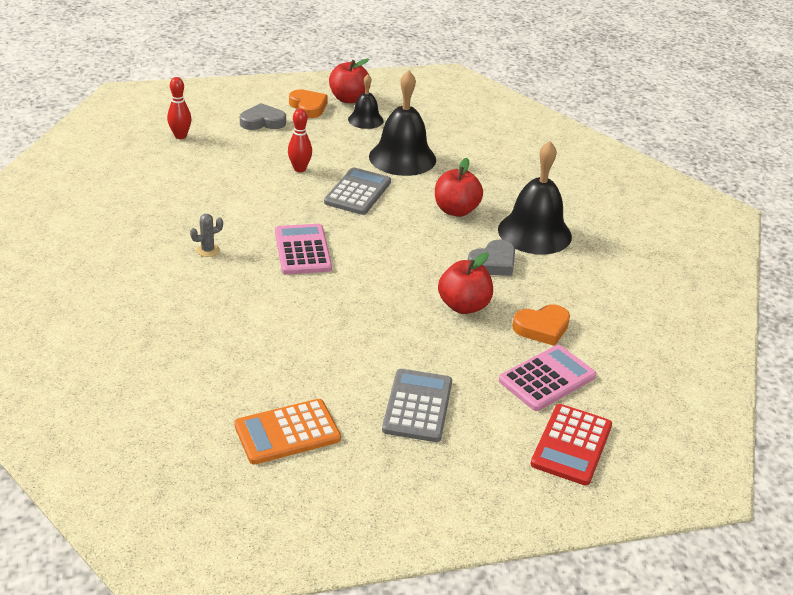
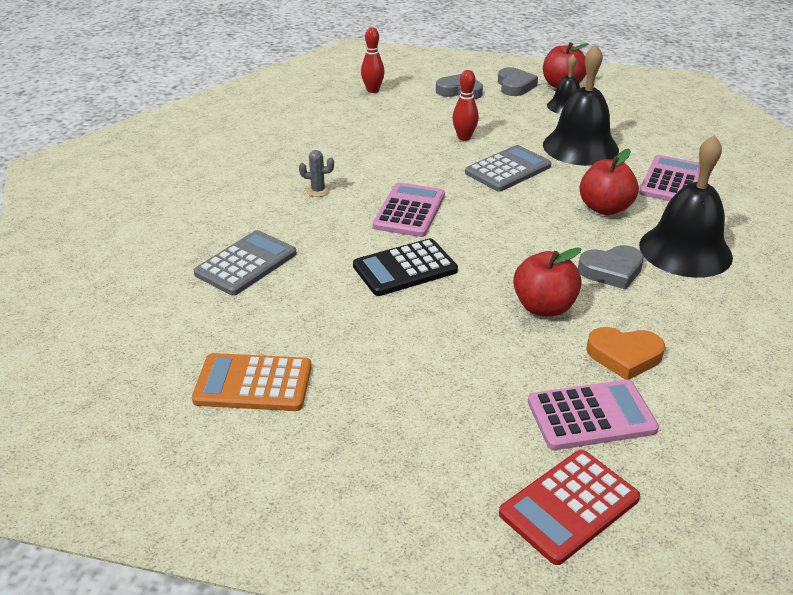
camera: 30 degrees right, 0 degrees up
(308, 107) = (515, 86): orange heart -> grey heart
(336, 303) = (405, 268): none -> black calculator
(417, 406) = (412, 399): grey calculator -> grey calculator (246, 264)
(491, 174) = (672, 181): none -> pink calculator

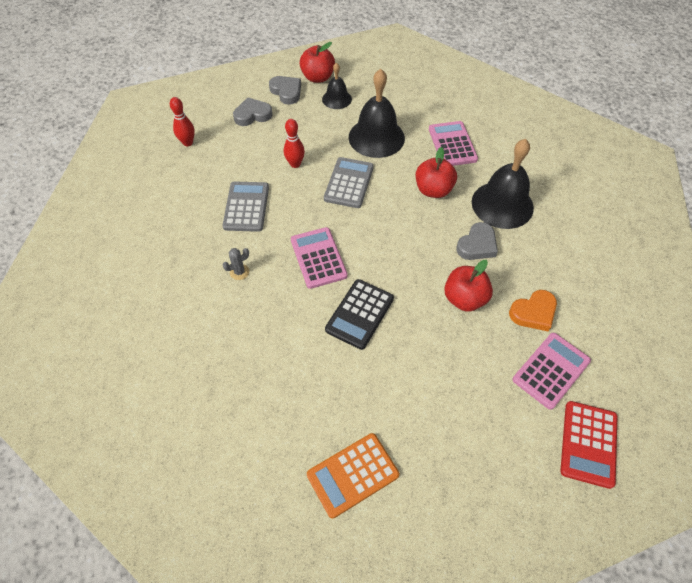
camera: 35 degrees left, 20 degrees up
(246, 264) = (252, 373): grey calculator -> grey calculator (246, 207)

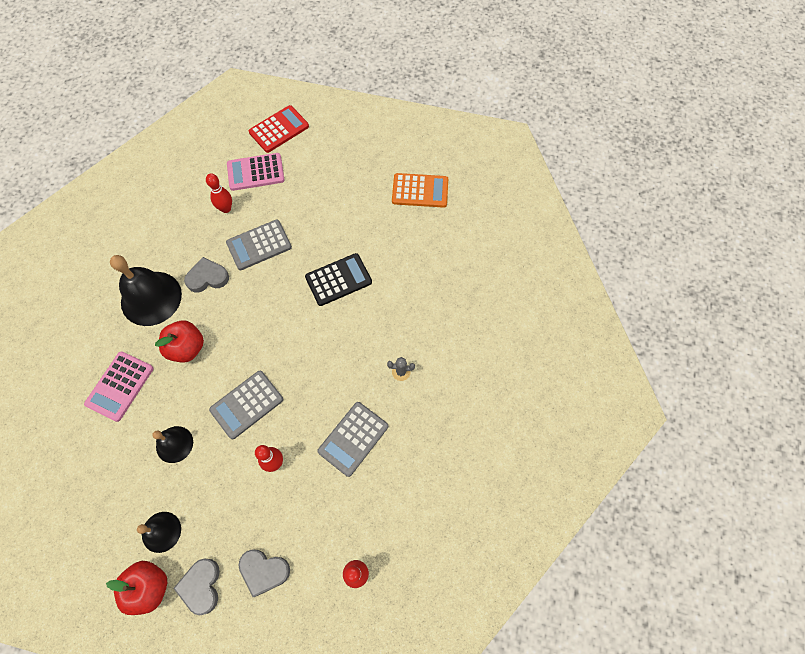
camera: 145 degrees left, 10 degrees up
(318, 258) = (331, 344): pink calculator -> none
(376, 137) = (174, 444): black bell -> black bell, size x0.56
(464, 299) = (259, 245): red apple -> grey calculator
(533, 313) = (226, 209): orange heart -> red bowling pin

